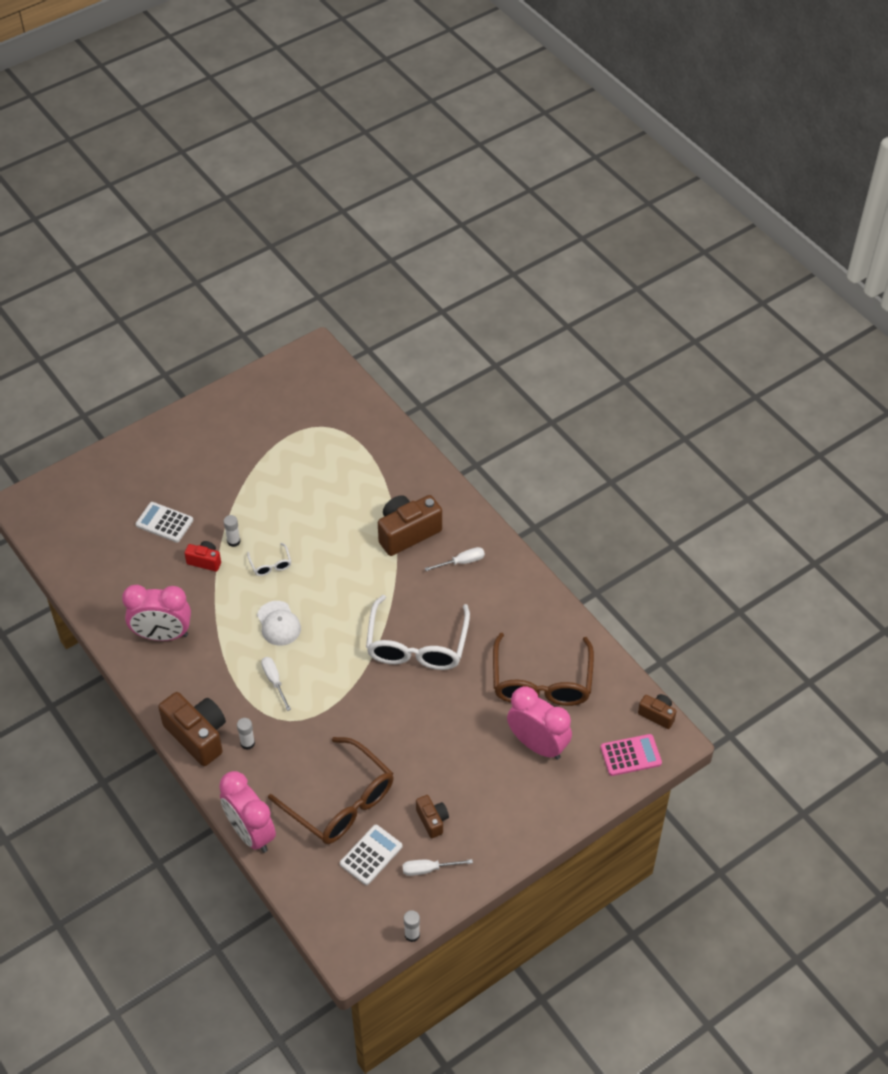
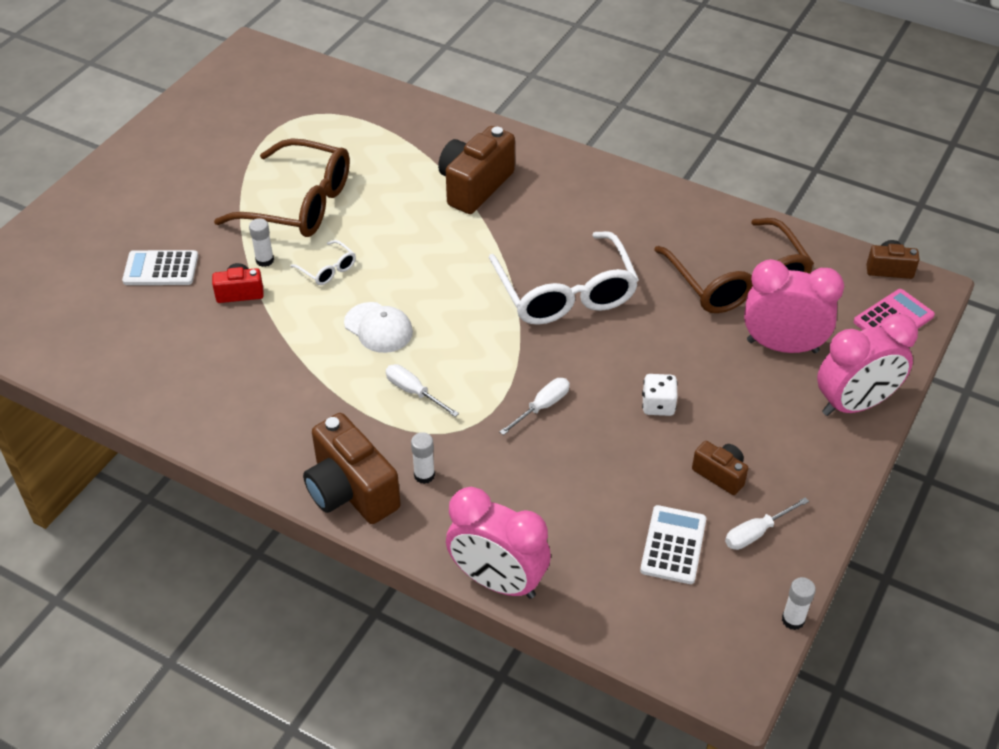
camera: 25 degrees left, 5 degrees down
(162, 635) = (231, 391): pink clock -> pink clock (854, 404)
(197, 735) = (350, 491): brown camera -> brown camera turned 150 degrees counterclockwise
(341, 802) = (592, 498): brown glasses -> brown glasses (300, 204)
(424, 755) = (658, 405): none -> white dice
(461, 562) = (558, 194): white screwdriver -> white screwdriver (542, 407)

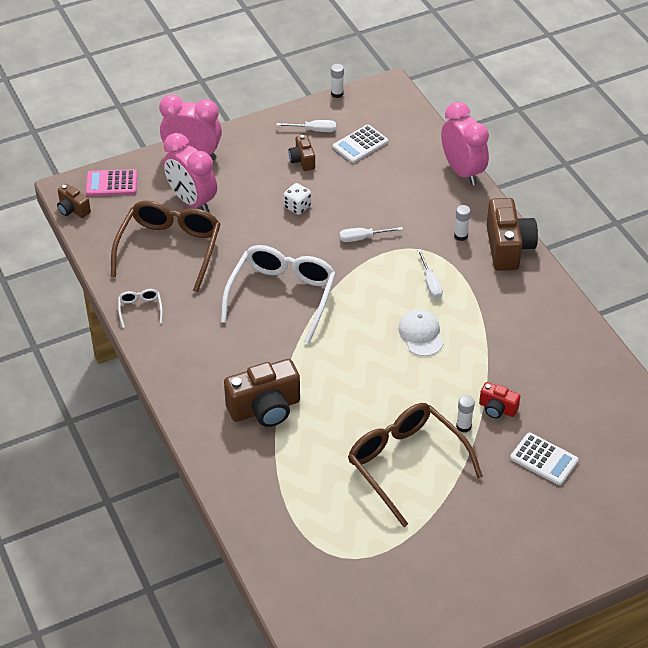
camera: 145 degrees left, 0 degrees up
(328, 269) = (423, 395): white glasses -> white glasses (140, 309)

